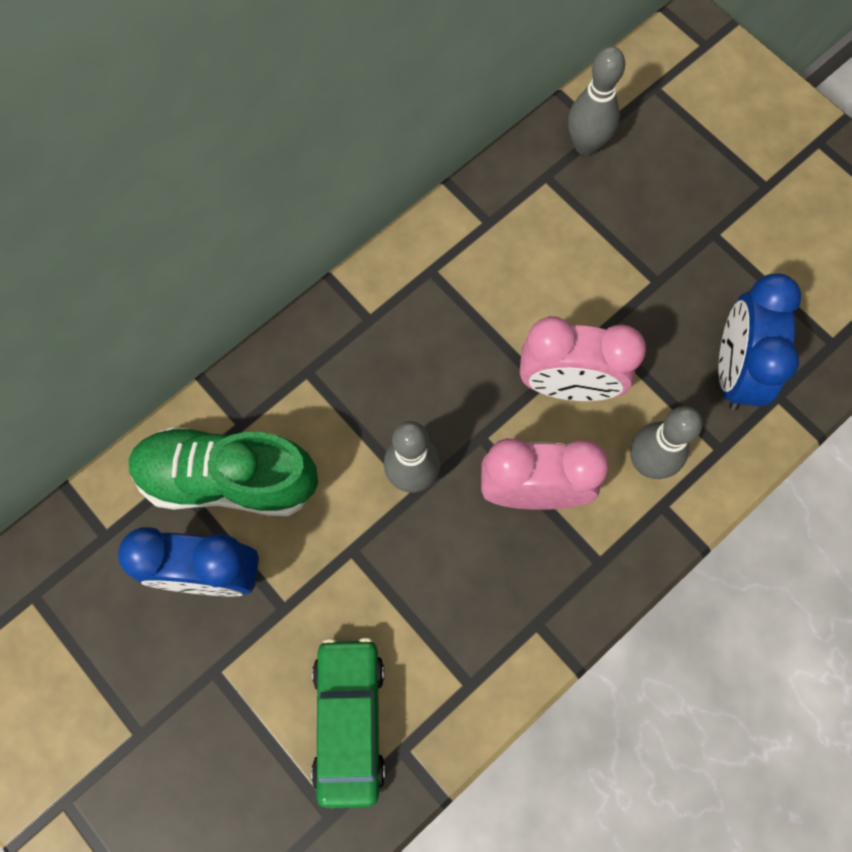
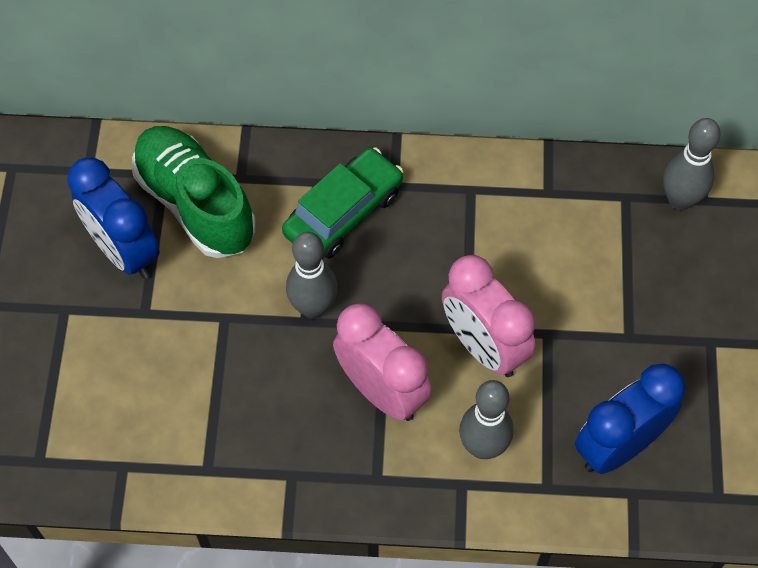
camera: 45 degrees right, 10 degrees down
(350, 721) = (111, 417): green car -> green car (343, 213)

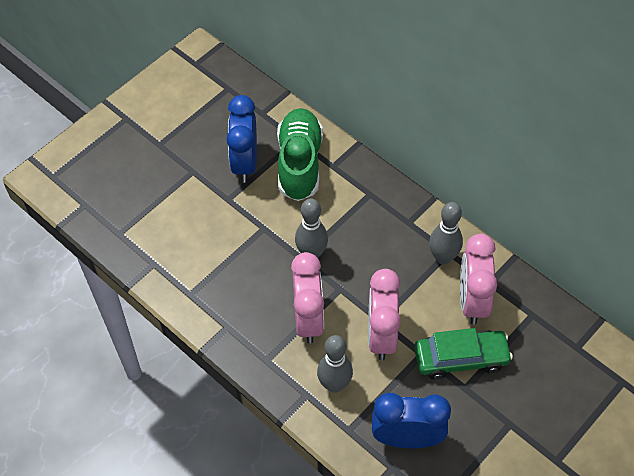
camera: 40 degrees right, 5 degrees down
(343, 213) = (369, 218): green car -> green car (461, 358)
(547, 229) = (472, 301): none -> pink clock
(680, 200) = (563, 338): grey bowling pin -> grey bowling pin (443, 257)

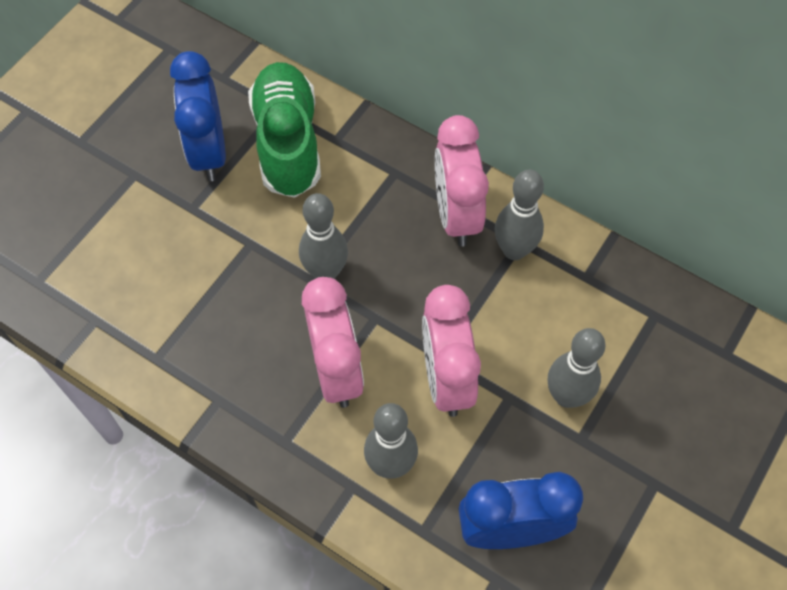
camera: 10 degrees left, 5 degrees up
(461, 358) = (566, 396): green car -> grey bowling pin
(472, 301) = (566, 307): pink clock -> pink clock (456, 215)

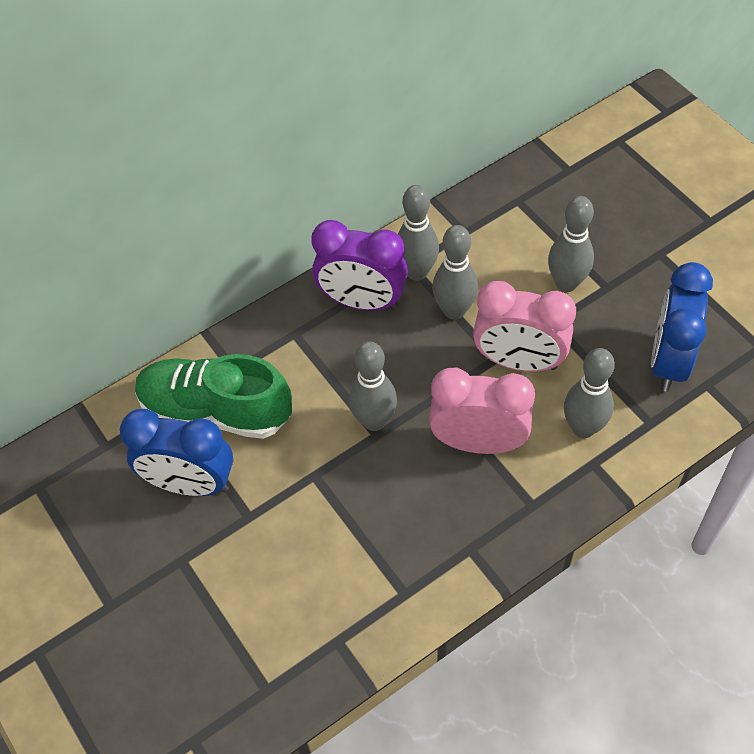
camera: 65 degrees left, 5 degrees down
(456, 215) = (362, 302): pink clock -> purple clock
(482, 299) = (454, 310): none -> grey bowling pin

